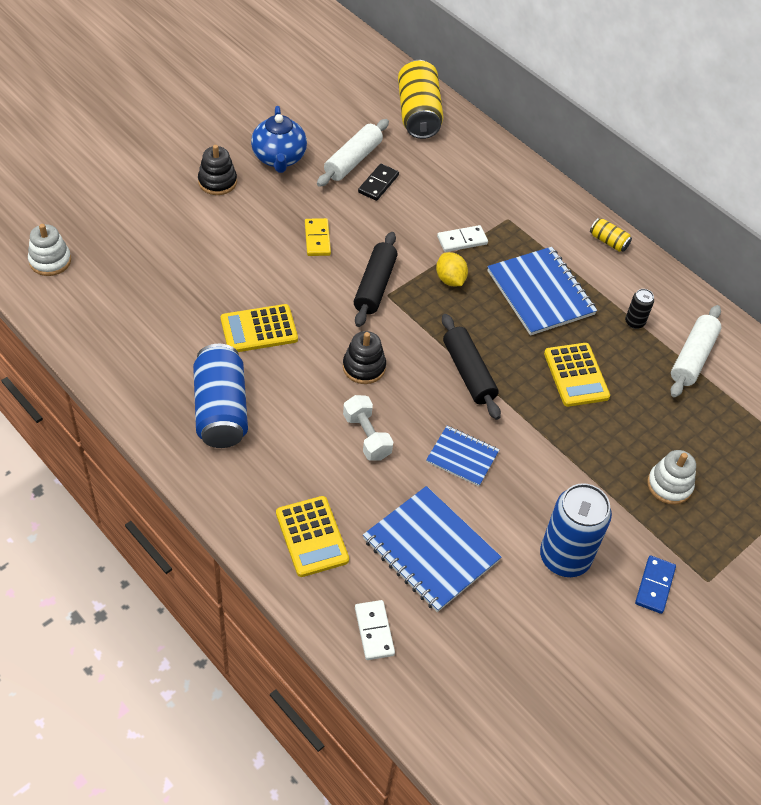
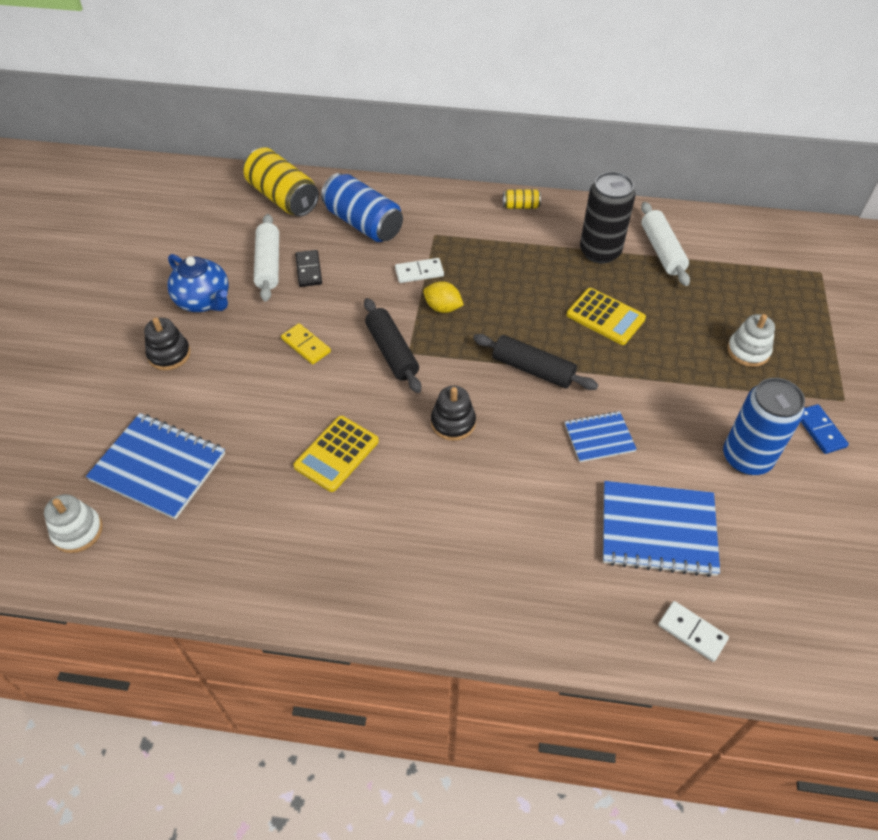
camera: 35 degrees left, 0 degrees up
(221, 410) = (378, 547): blue can -> blue can (363, 223)
(312, 536) = (564, 595): yellow calculator -> none
(366, 436) = (515, 477): white dumbbell -> none
(462, 240) = (419, 272): white domino -> white domino turned 45 degrees clockwise
(540, 293) = (516, 274): blue notebook -> blue notebook (158, 467)
(634, 322) = (600, 251): black can -> black can, size x2.19

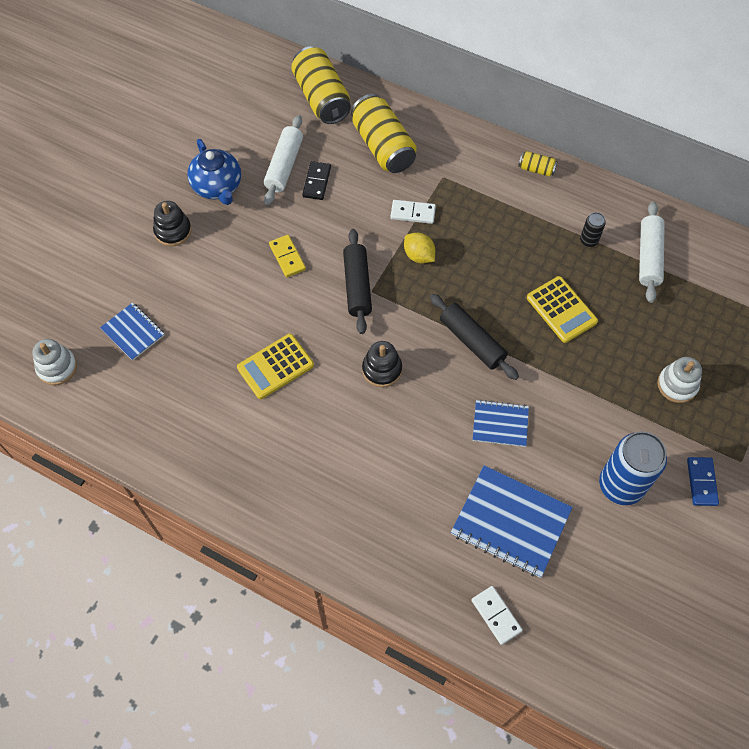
camera: 20 degrees right, 10 degrees up
(158, 467) = (133, 332): blue notebook -> blue notebook, size x0.57
(363, 223) = (383, 146): blue can -> yellow can
(600, 251) = (589, 240): black can -> black can, size x0.46

